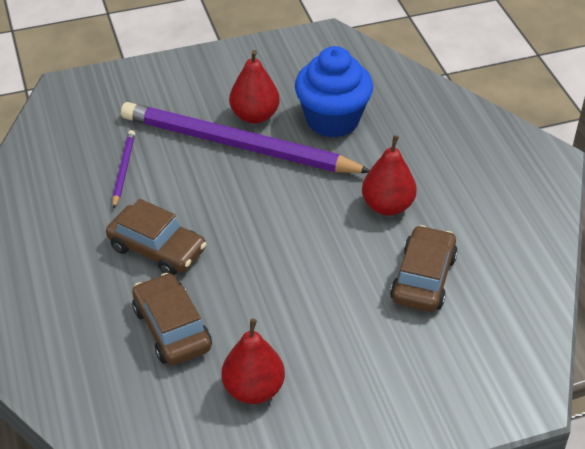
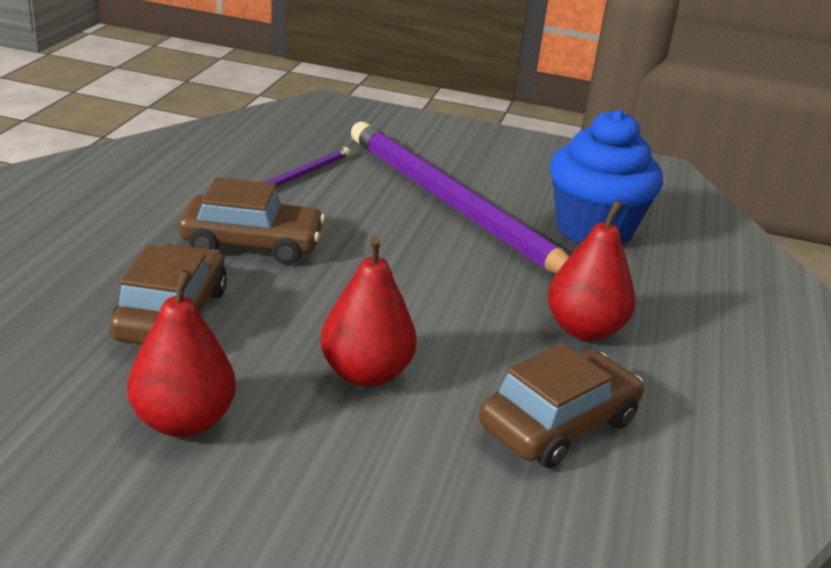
camera: 30 degrees right, 15 degrees down
(157, 249) = (252, 244): brown car -> brown car turned 60 degrees counterclockwise
(254, 116) = (501, 192): red pear -> red pear (365, 373)

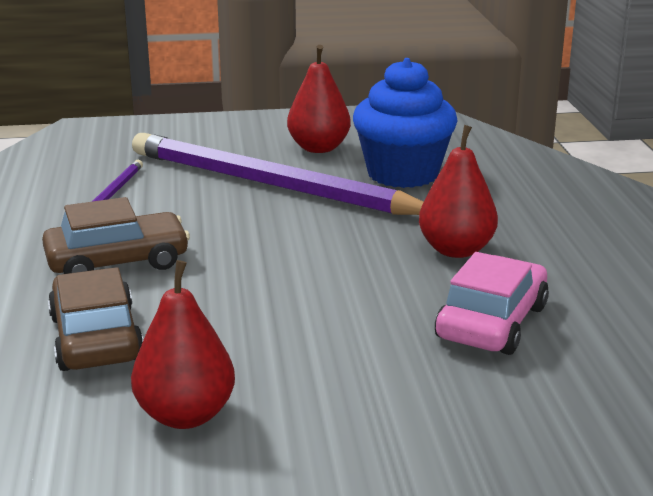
camera: 20 degrees left, 5 degrees down
(365, 373) = (309, 333): red pear -> red pear (318, 148)
(558, 424) = (492, 322): brown car -> pink car

